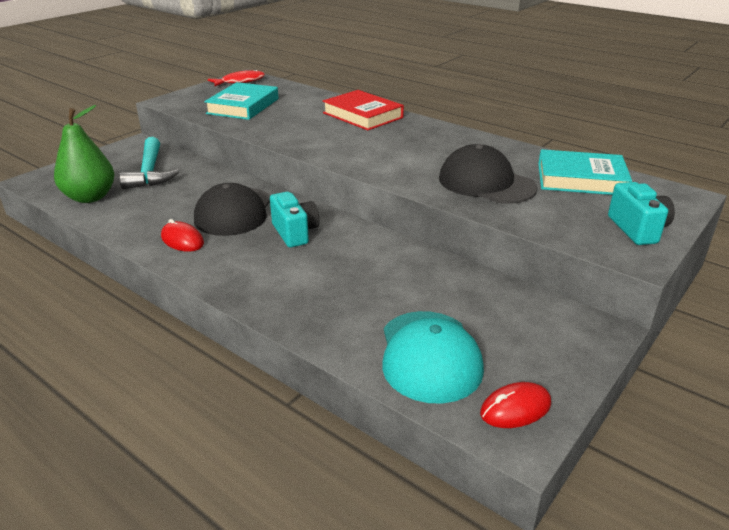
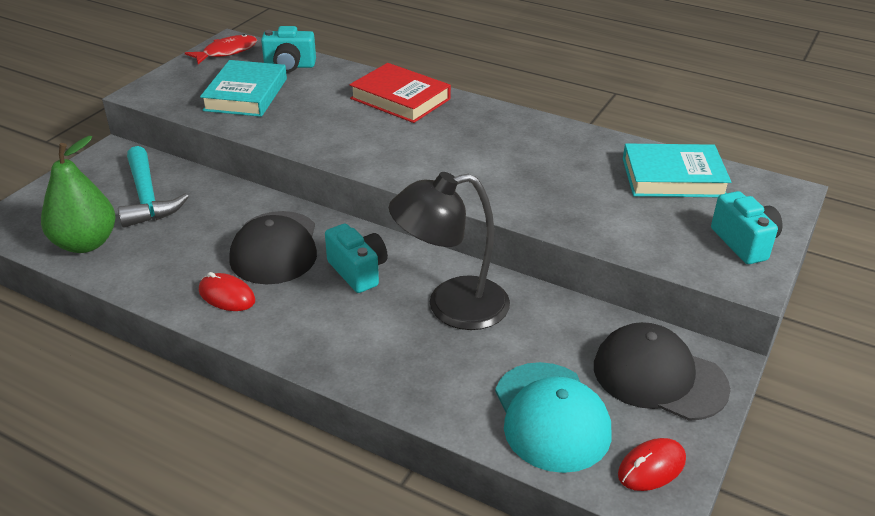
camera: 10 degrees left, 5 degrees up
(284, 92) = (289, 66): none -> turquoise camera
(365, 264) = (451, 306): none -> black lamp
(486, 183) = (571, 193): black cap -> black cap (659, 377)

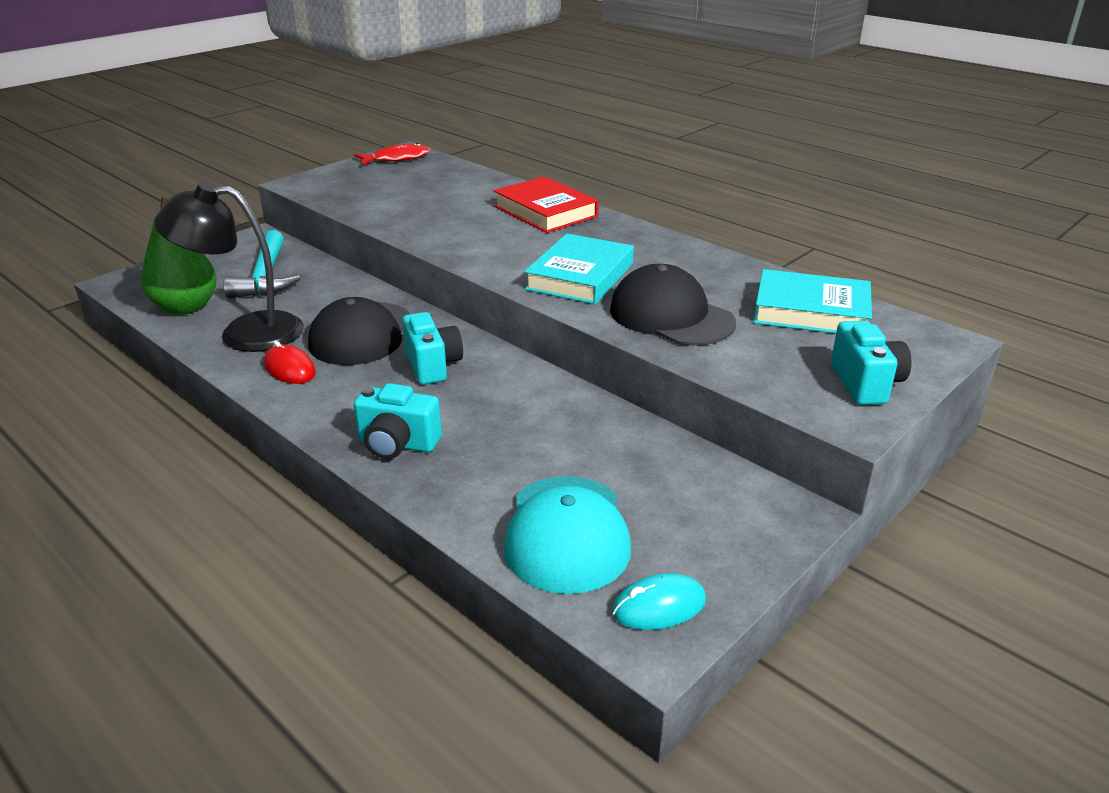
camera: 15 degrees right, 5 degrees down
(246, 94) = (393, 193): turquoise book -> turquoise book (580, 276)
(289, 66) = (450, 175): turquoise camera -> turquoise camera (397, 444)
(451, 306) = (513, 411): black lamp -> black lamp (245, 332)
(651, 467) = (659, 606): red mouse -> turquoise mouse
(659, 377) = (715, 515): black cap -> black cap (671, 316)

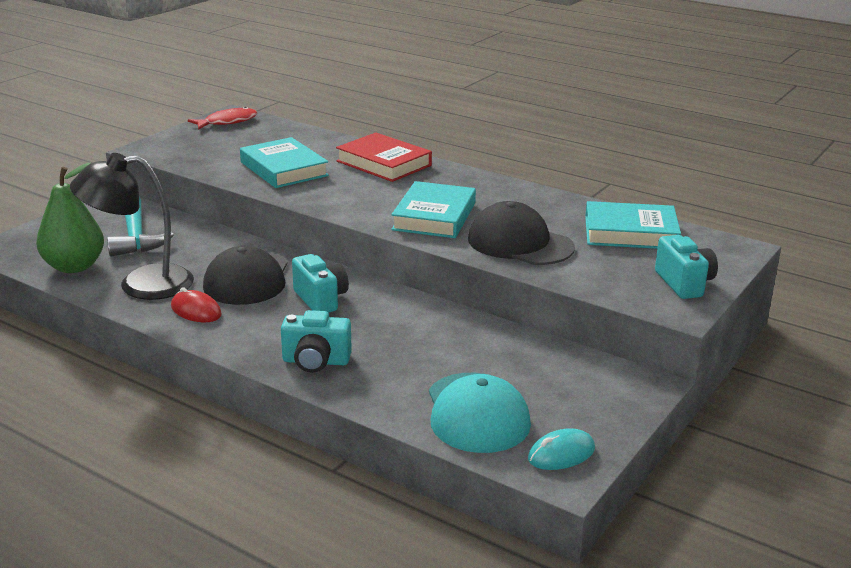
camera: 10 degrees left, 5 degrees down
(434, 212) = (284, 169): none -> turquoise book

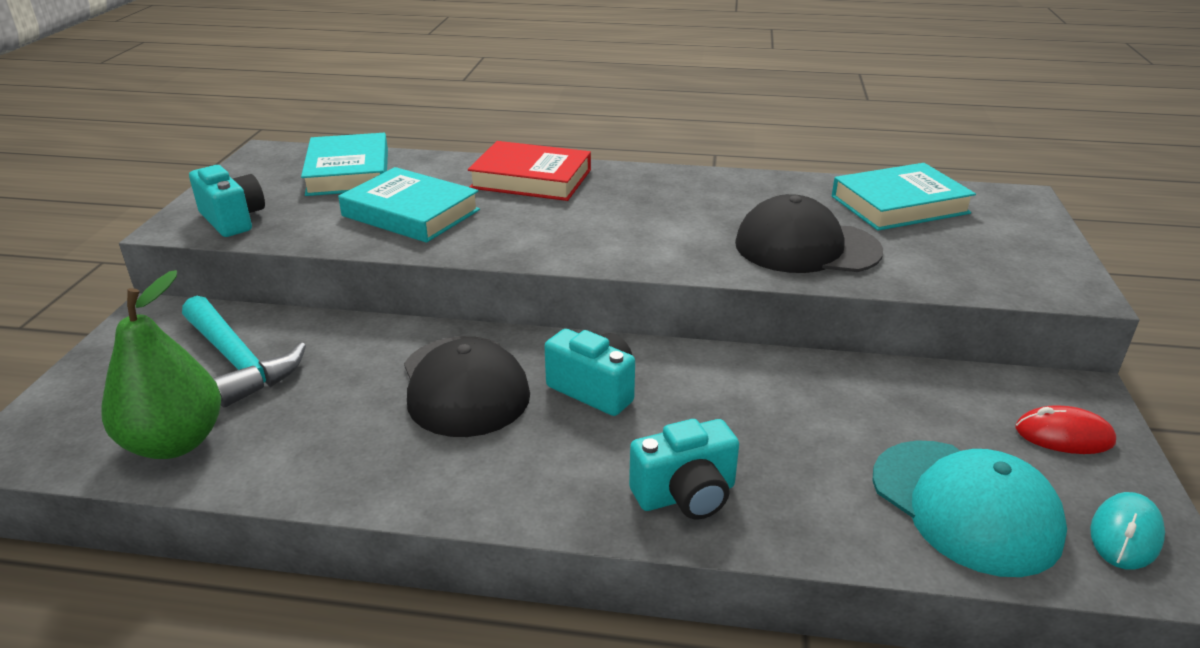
camera: 25 degrees left, 5 degrees up
(141, 284) = (311, 442): black lamp -> none
(196, 311) = (437, 463): red mouse -> red mouse (1064, 435)
(227, 122) = (269, 164): red fish -> none
(434, 216) = (669, 235): turquoise book -> turquoise book (348, 172)
(684, 283) = (1031, 254): turquoise camera -> turquoise camera (233, 220)

